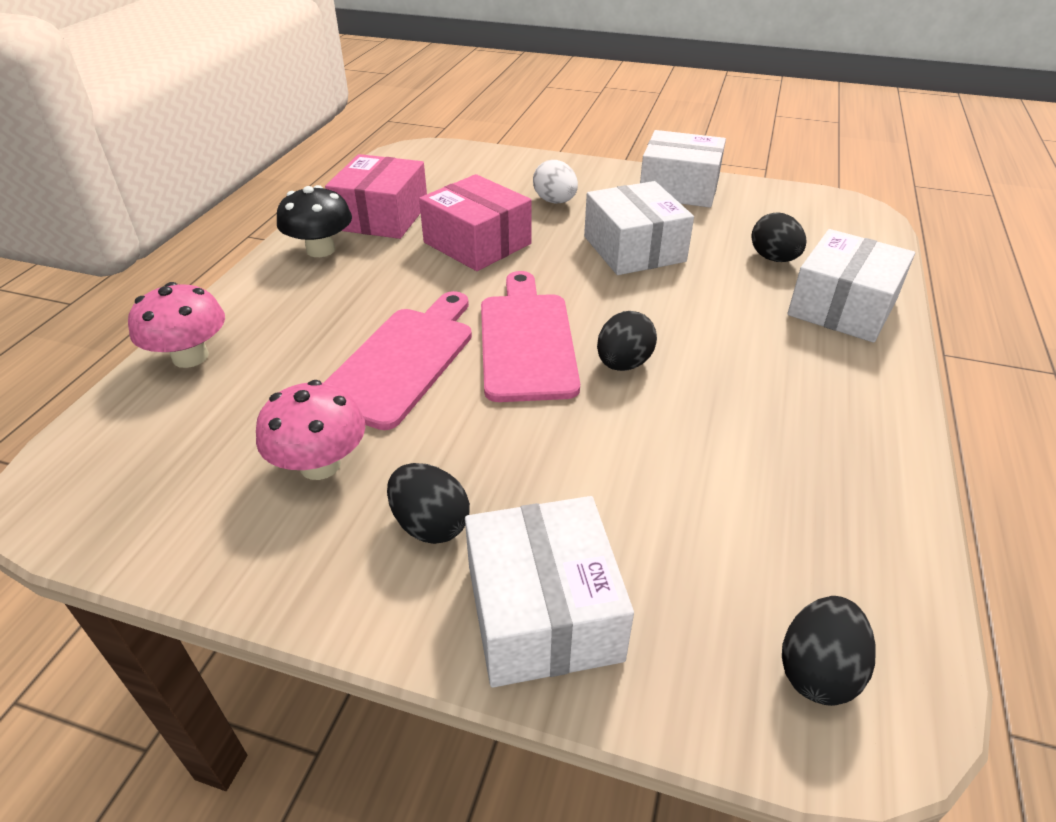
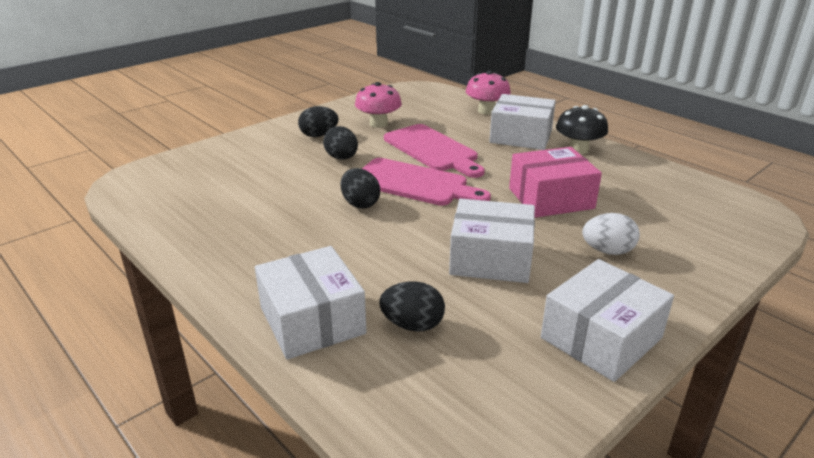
camera: 120 degrees right, 10 degrees down
(382, 217) = (618, 175): pink box -> none
(543, 612) = (253, 144): white box -> white box (521, 136)
(817, 670) = (154, 179): black egg -> black egg (342, 158)

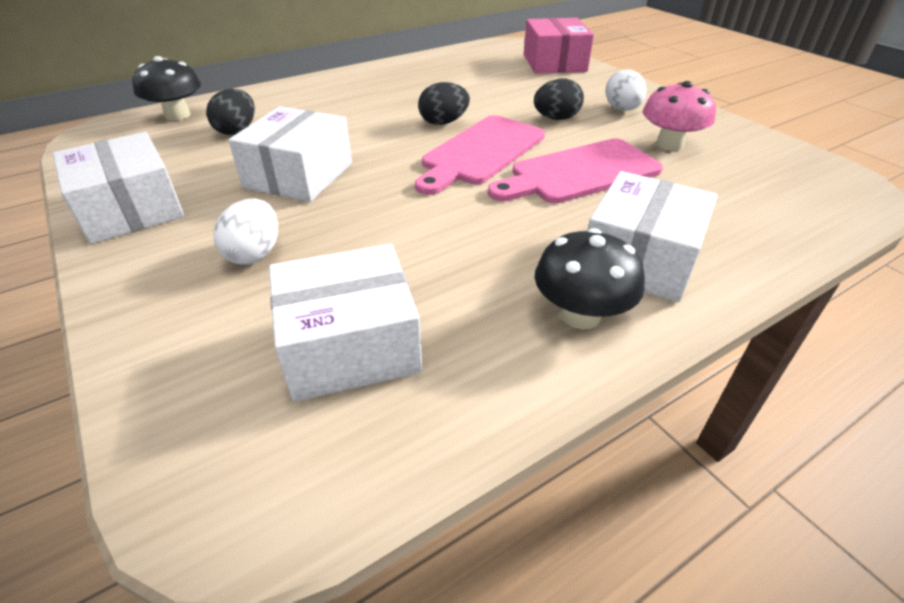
camera: 100 degrees right, 10 degrees up
(312, 320) = (277, 99): white box -> white box (350, 345)
(319, 135) = (622, 109): black egg -> white egg
(379, 398) = (177, 115): none -> black mushroom
(486, 111) = (762, 242): pink mushroom -> none
(551, 198) = (407, 240): pink box -> pink box (554, 63)

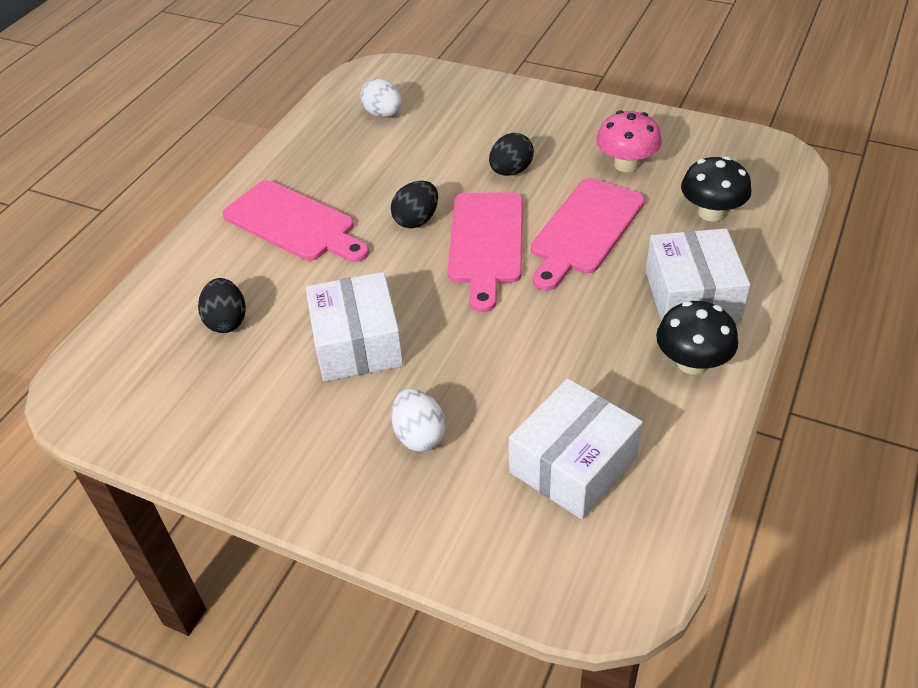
camera: 30 degrees left, 5 degrees up
(131, 209) = (252, 453): white box -> none
(177, 115) = (131, 331): black mushroom -> black mushroom (711, 212)
(356, 97) = (294, 223): none -> pink cutting board
(554, 63) = (439, 89): pink box -> none
(622, 109) = (556, 134): white egg -> white egg (383, 114)

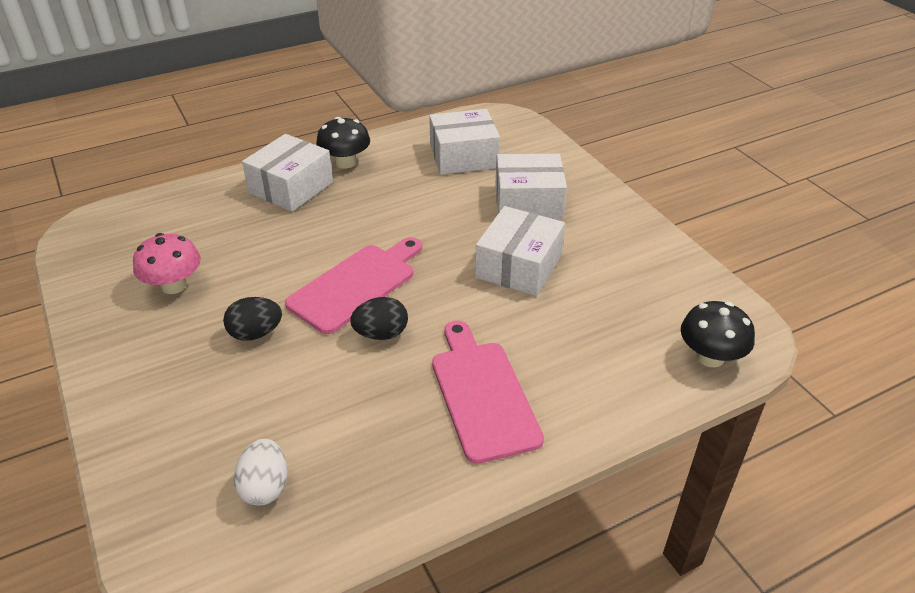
camera: 145 degrees left, 5 degrees down
(226, 321) = (602, 333): black egg -> none
(419, 435) = (528, 202): white egg -> white box
(585, 230) = (282, 255): pink cutting board -> none
(711, 212) = (193, 221): black mushroom -> black mushroom (710, 357)

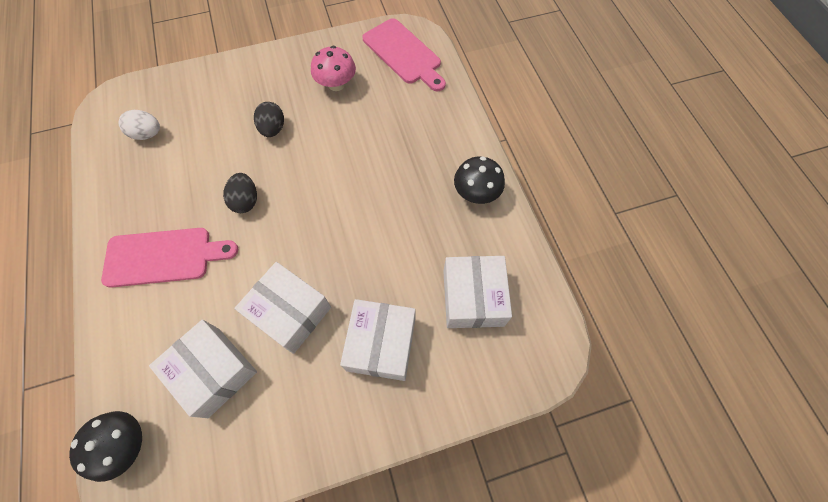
camera: 100 degrees right, 25 degrees up
(291, 187) = (442, 151): white box -> white box (213, 371)
(356, 285) = (303, 189): pink cutting board -> pink cutting board (404, 54)

